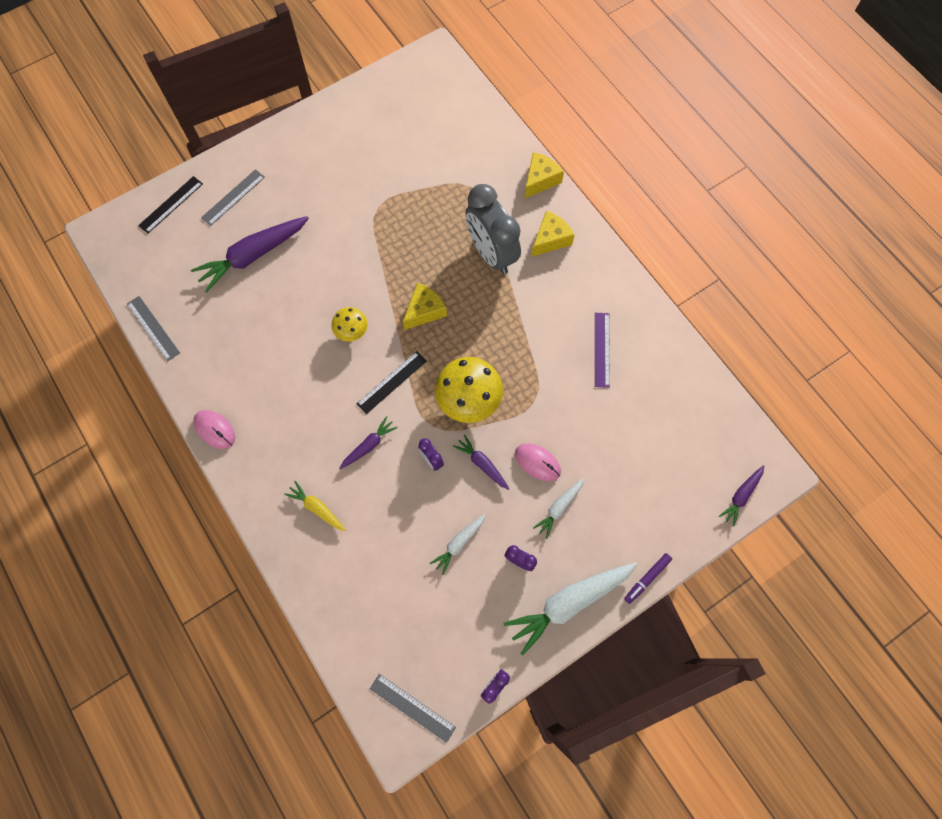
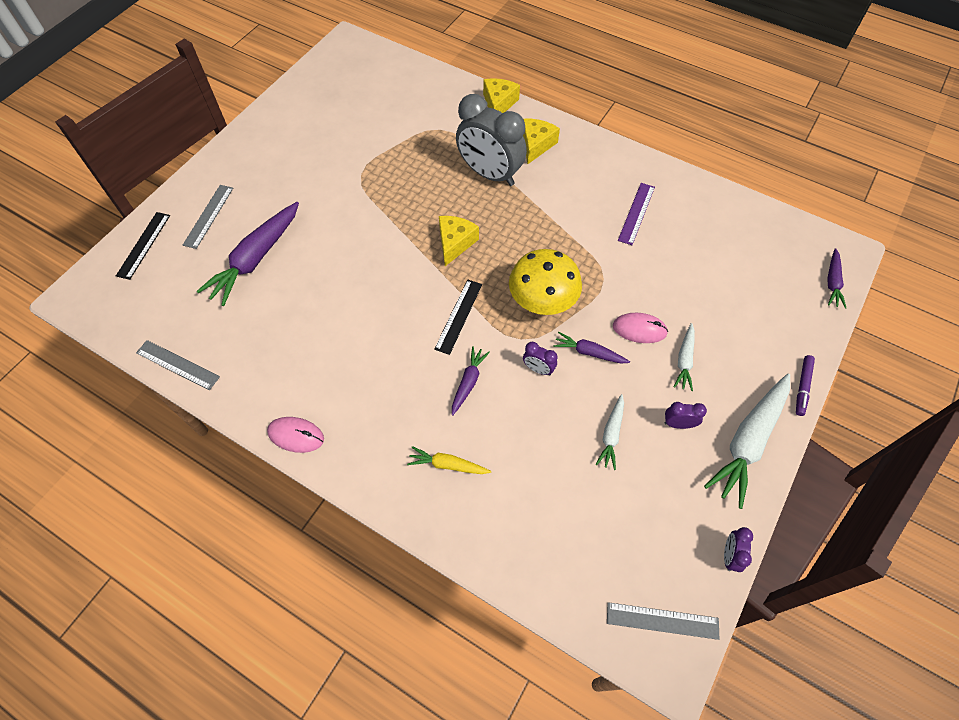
camera: 25 degrees left, 10 degrees down
(352, 331) = (393, 287): yellow mushroom -> none
(602, 349) = (636, 213): purple ruler -> purple ruler turned 45 degrees clockwise

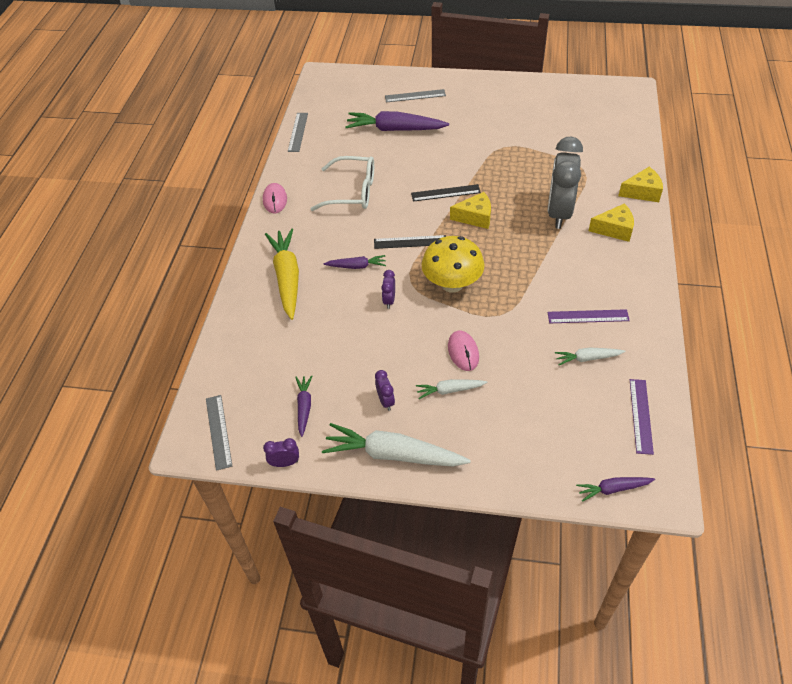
camera: 70 degrees right, 10 degrees down
(144, 245) = (374, 81): black ruler -> black ruler (445, 193)
(338, 343) = (352, 192): none -> white glasses
(448, 465) = (287, 278): yellow carrot -> yellow carrot, size x1.94
(589, 352) = (421, 326): purple carrot -> purple carrot (304, 407)
(611, 434) = (354, 360): white carrot -> white carrot (587, 358)
(762, 229) = (640, 415): none -> purple ruler
(802, 387) = (471, 485): purple marker -> none

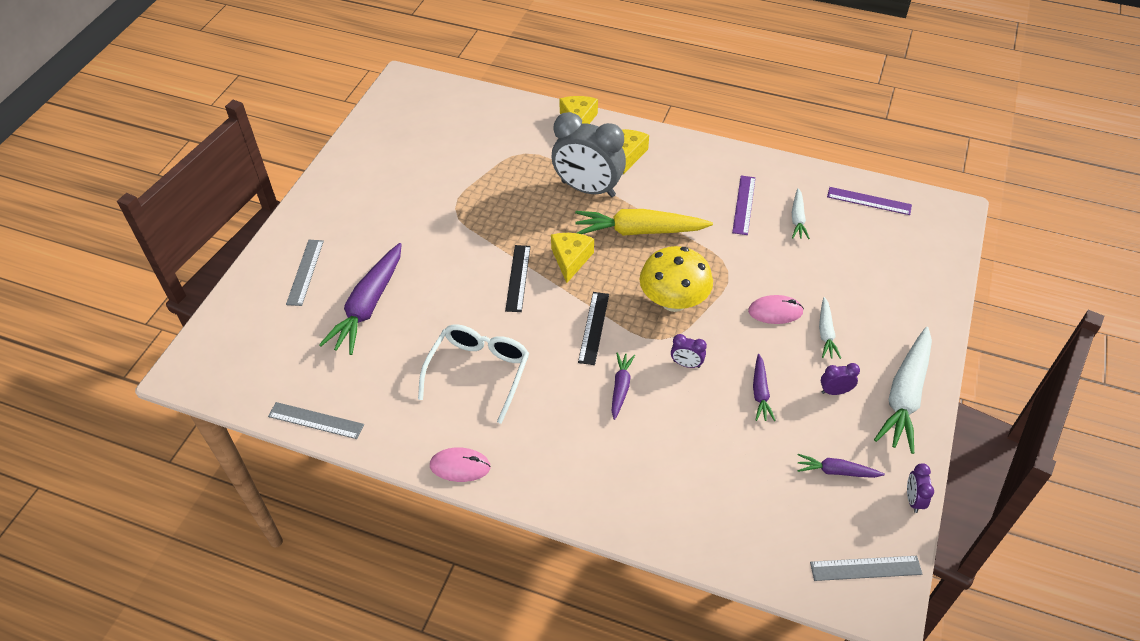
camera: 80 degrees left, 0 degrees up
(287, 278) = (621, 467): yellow carrot -> yellow carrot (639, 231)
(613, 489) = (947, 240): purple carrot -> purple carrot (760, 392)

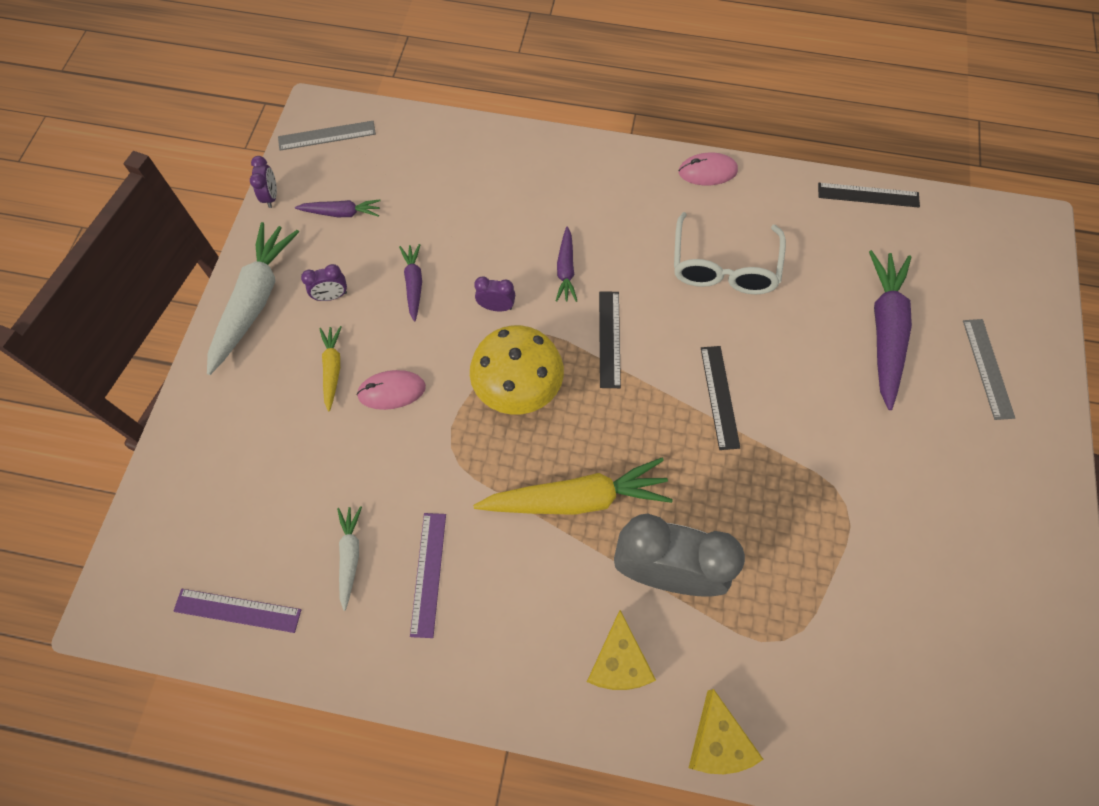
camera: 170 degrees right, 15 degrees up
(316, 420) = (868, 195): grey ruler -> black ruler
(571, 259) = (659, 435): yellow cheese -> none
(826, 333) = (332, 369): white carrot -> yellow carrot

